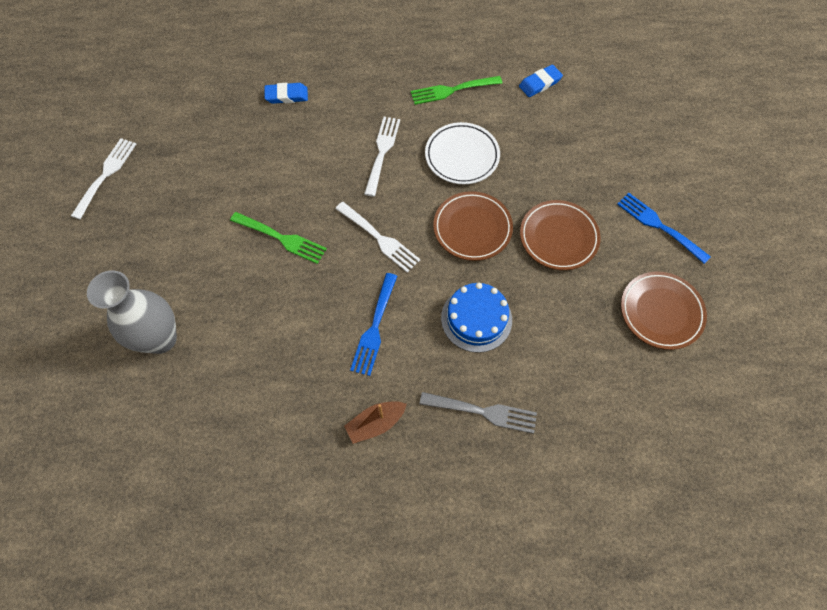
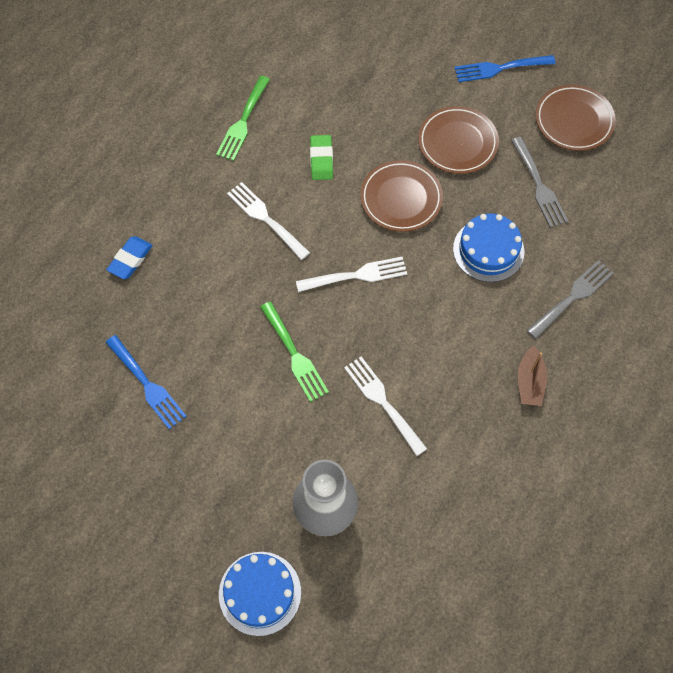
camera: 55 degrees left, 0 degrees up
(73, 332) = (260, 593): none -> blue cake
(106, 175) = (90, 476): white fork -> white fork (383, 402)
(281, 238) = (294, 355): green fork -> green fork turned 90 degrees clockwise
(374, 327) = (441, 331): blue fork -> blue fork (147, 384)
(462, 156) = (321, 159): white plate -> green eraser
(540, 83) = (293, 52): blue eraser -> none
(571, 321) = (539, 185): none -> grey fork

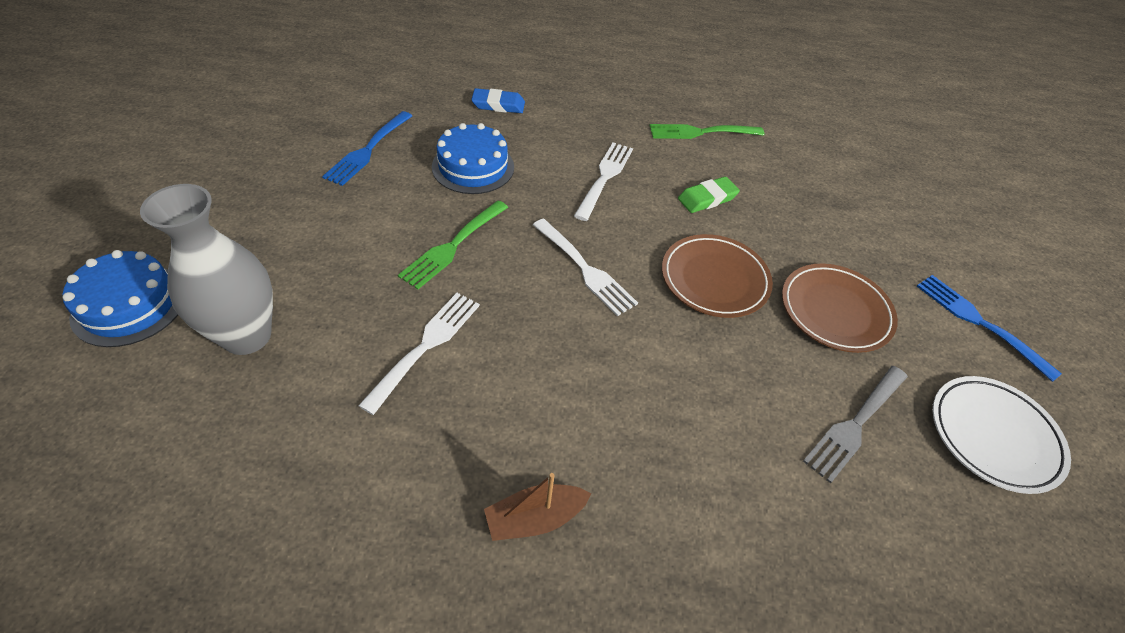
camera: 60 degrees right, 15 degrees down
(488, 250) = (711, 394): blue cake -> blue cake (473, 167)
(572, 297) = (711, 534): grey fork -> none
(574, 121) = (993, 436): brown plate -> white plate

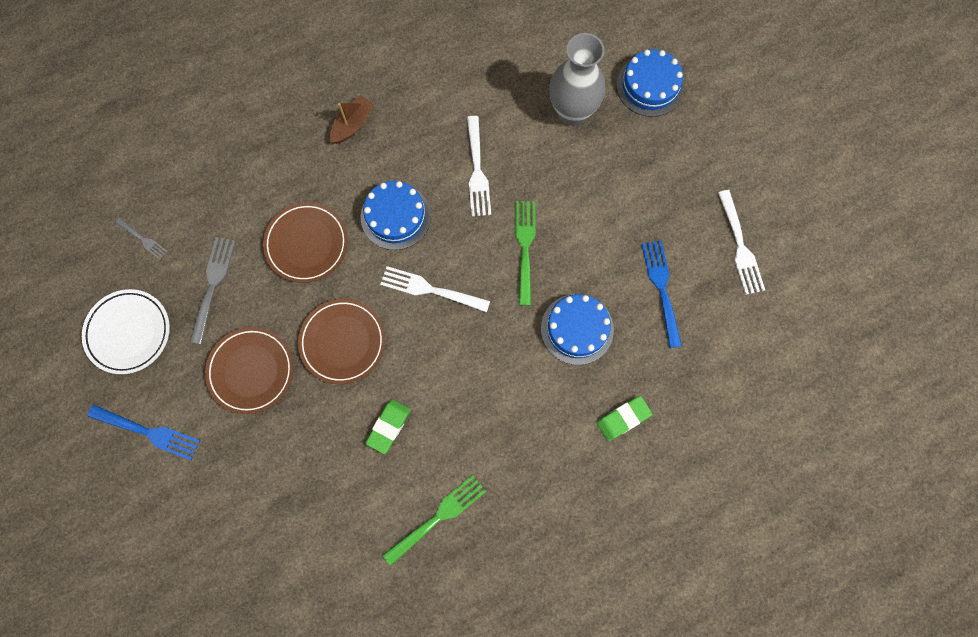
camera: 150 degrees right, 25 degrees up
(498, 105) = (623, 419): blue eraser -> green eraser
(567, 359) = (395, 216): none -> blue cake
(605, 177) = (477, 392): white fork -> white fork (740, 246)
(702, 397) = (306, 244): none -> brown plate
(952, 551) = (143, 239): none -> grey fork

